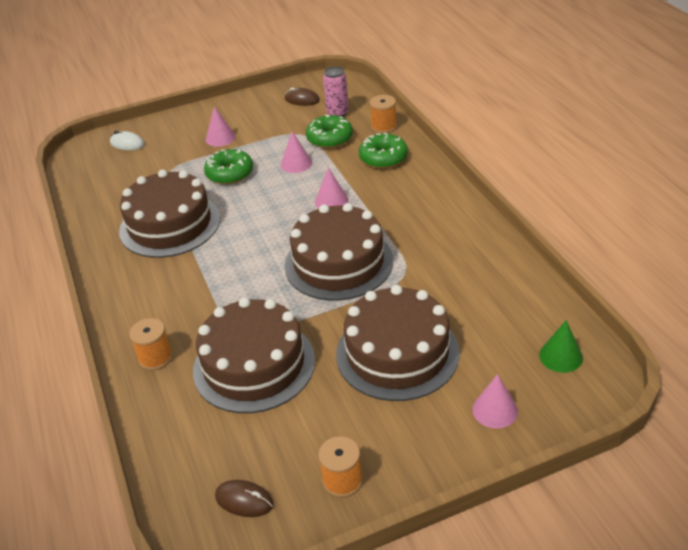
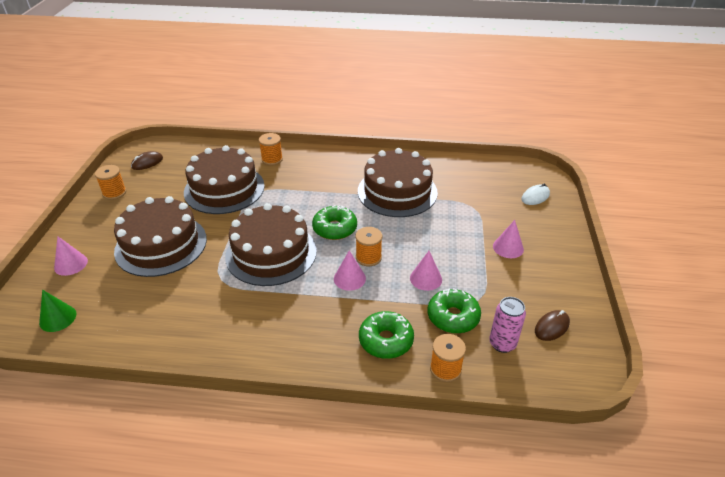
camera: 115 degrees right, 0 degrees up
(230, 173) = (442, 236): green donut -> green donut (335, 228)
(294, 202) = (368, 257): none -> orange spool

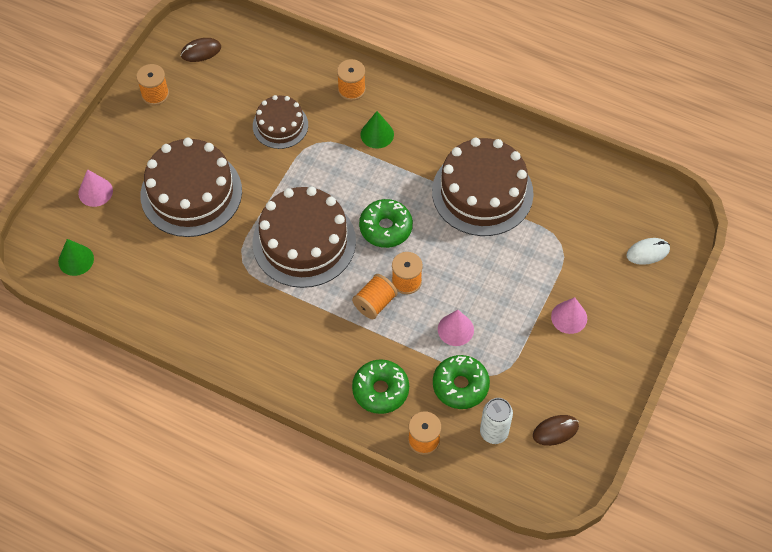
camera: 20 degrees right, 20 degrees up
(224, 189) = (280, 125): brown cake -> brown cake, size x0.57
(302, 178) = (377, 134): none -> green cone
(349, 278) = (375, 303): pink cone -> orange spool
(502, 344) = (494, 432): pink can -> white can

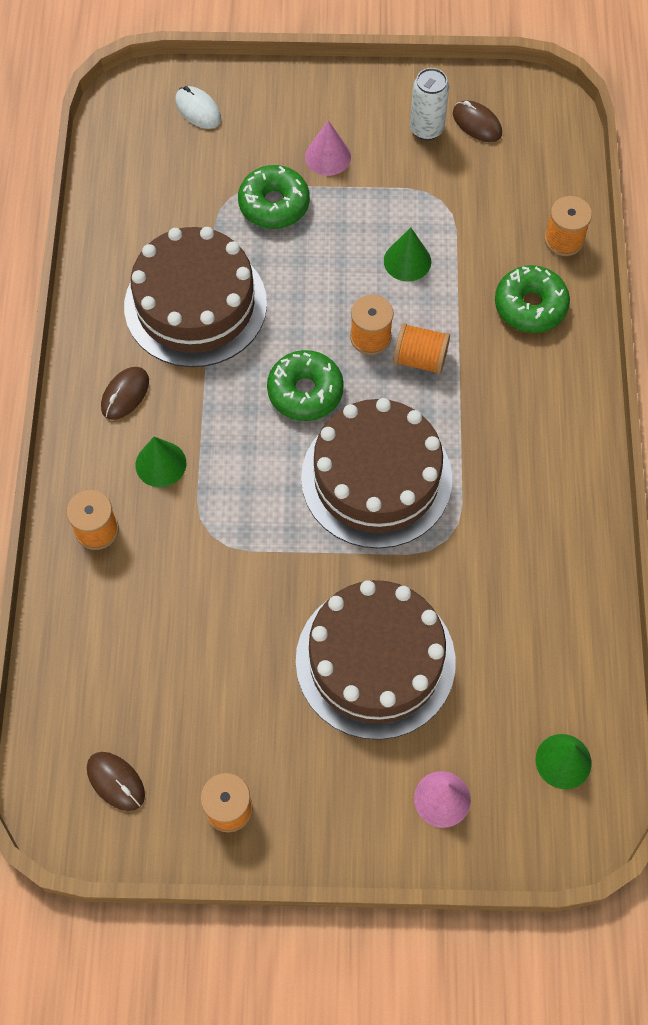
camera: 115 degrees left, 5 degrees up
(280, 125) = (203, 596): brown cake -> none
(435, 132) = (125, 394): none -> brown mouse
(455, 329) = (407, 261): pink cone -> green cone
(460, 385) = (476, 229): green donut -> green donut (274, 204)
(494, 432) = (513, 178): white can -> white can (426, 129)

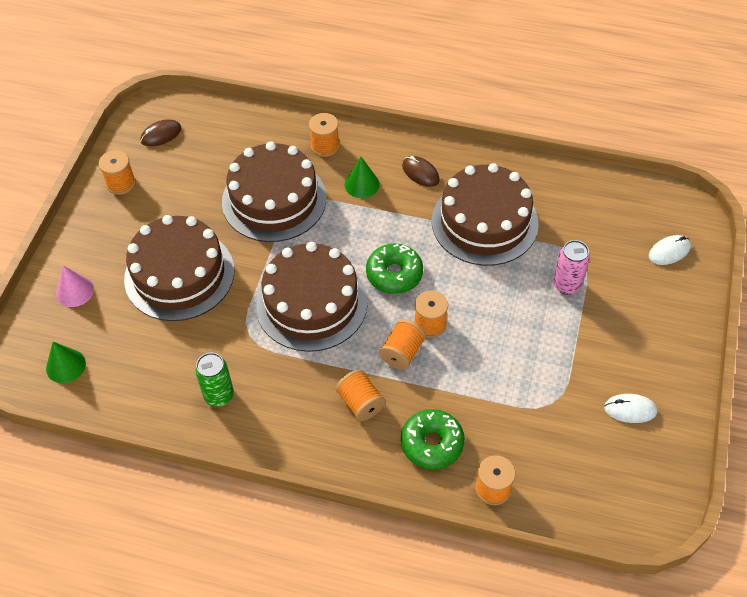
camera: 105 degrees right, 10 degrees down
(213, 572) = (274, 200): none -> brown cake
(274, 204) = (567, 285): green donut -> pink can
(328, 156) = (609, 330): pink cone -> none
(407, 261) = (495, 364): green cone -> none
(426, 129) = (630, 409): white can -> white mouse
(477, 123) = (631, 451): brown mouse -> none
(502, 389) = (360, 403): none -> orange spool
(544, 550) = (219, 395): none -> green can

